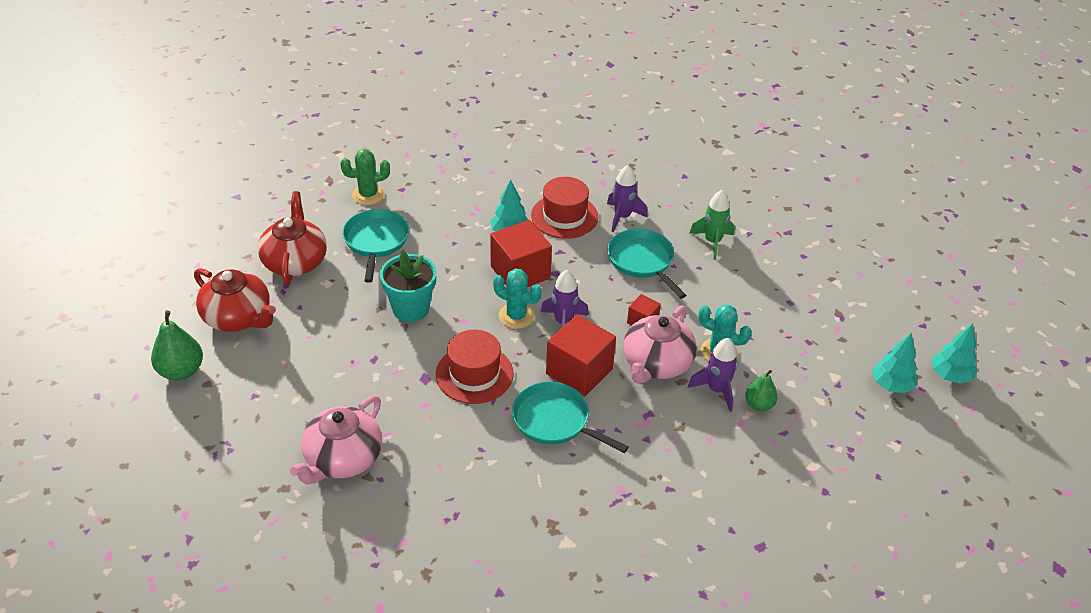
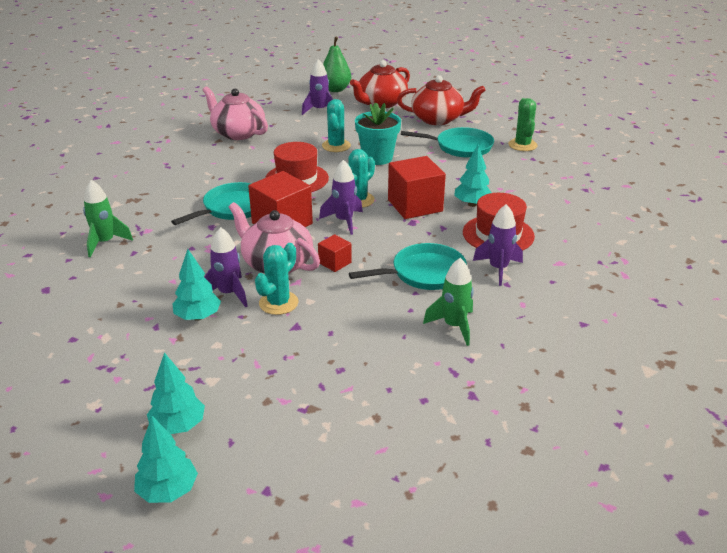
camera: 100 degrees right, 10 degrees down
(261, 379) = (319, 110): none -> purple rocket
(379, 349) = (336, 146): none -> turquoise cactus
(657, 522) = (105, 243): none -> green rocket
(759, 405) = (198, 317): green pear -> turquoise tree

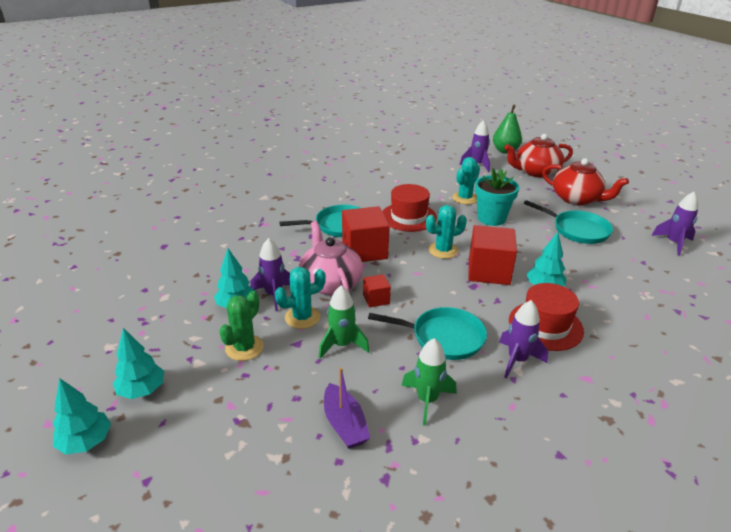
camera: 30 degrees right, 0 degrees up
(105, 243) = (230, 224): green rocket -> green rocket (342, 345)
(237, 133) = (396, 167): pink teapot -> none
(344, 221) = (415, 265): purple rocket -> purple rocket (674, 243)
(403, 371) = (344, 424): none -> purple boat
(522, 145) = (643, 246): green cactus -> green cactus (244, 348)

